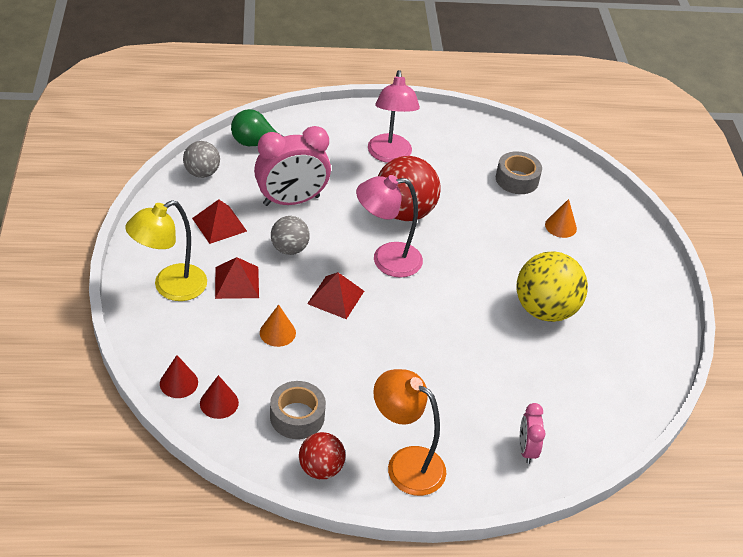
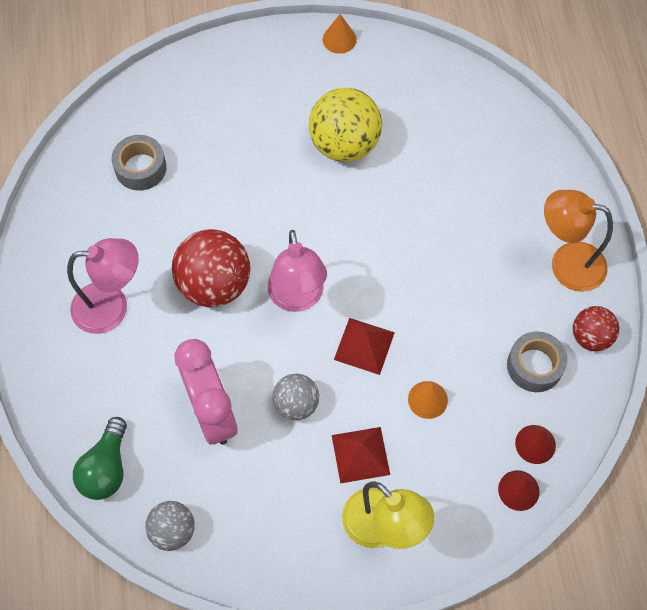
camera: 90 degrees left, 20 degrees up
(219, 224) = (267, 491): red pyramid -> none
(405, 464) = (566, 263): orange lamp -> orange lamp turned 75 degrees clockwise
(526, 449) = (525, 163): pink clock -> none
(560, 226) = (215, 126): orange cone -> orange cone (339, 39)

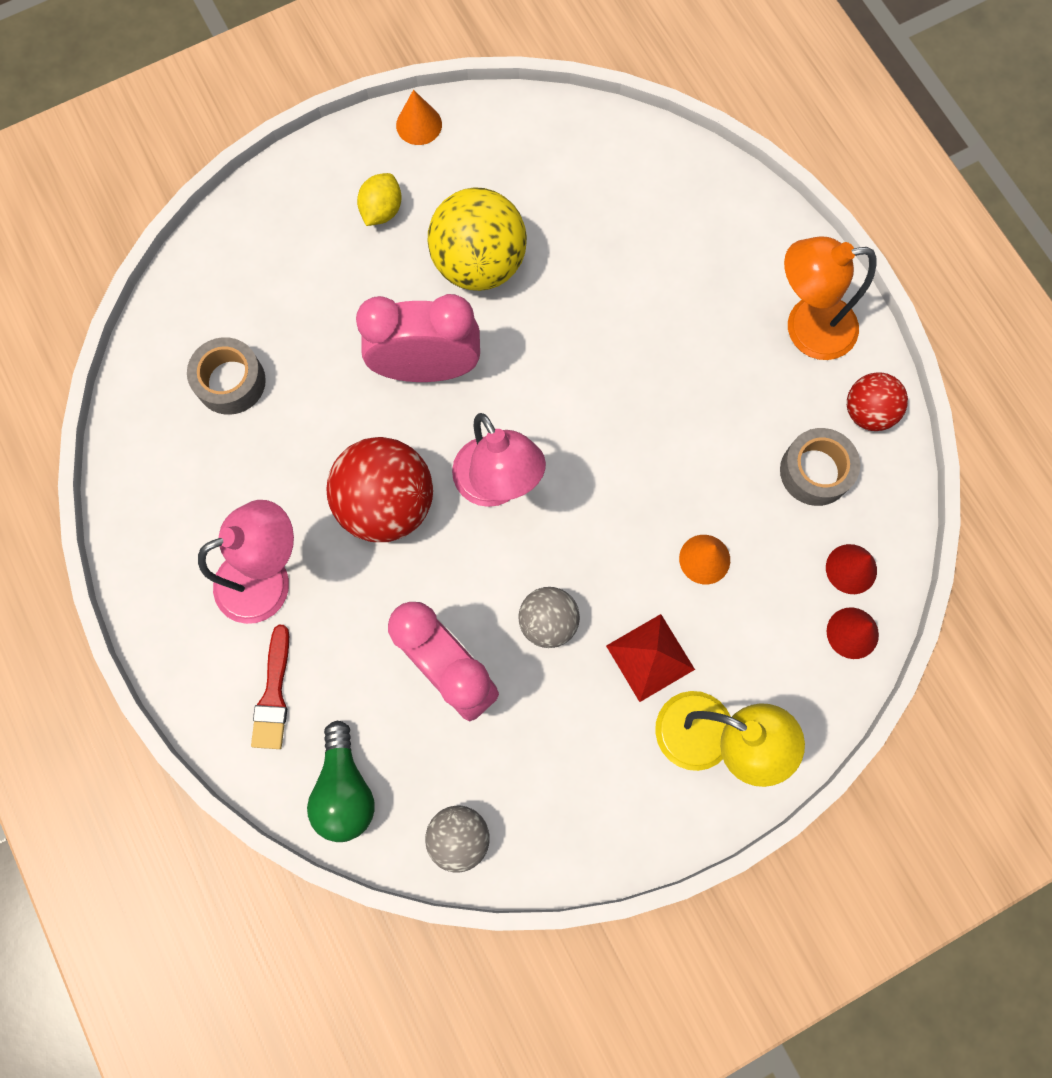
camera: 20 degrees left, 10 degrees up
(84, 386) = (273, 695): none -> red brush
(279, 203) = (427, 368): none -> pink clock
(290, 88) = (382, 211): none -> yellow lemon
(364, 346) = (603, 518): red pyramid -> none

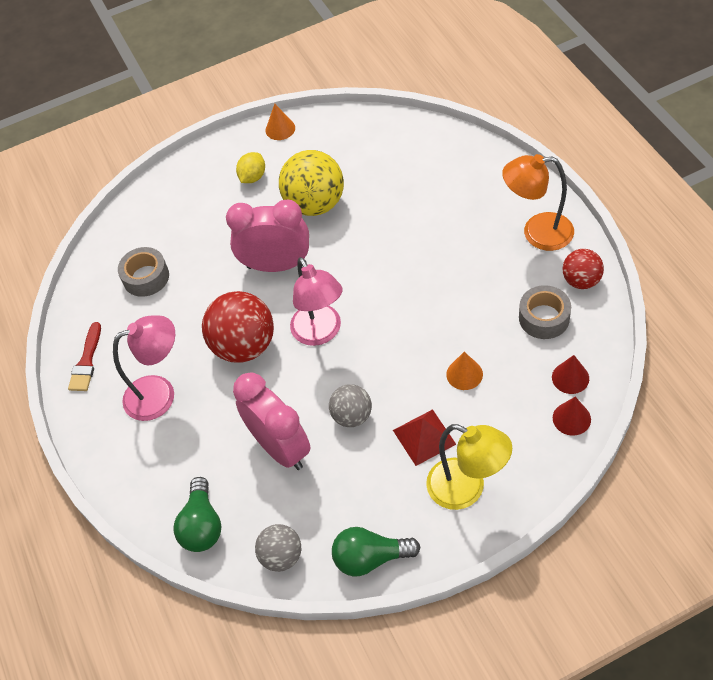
camera: 10 degrees right, 20 degrees down
(273, 695) = (157, 465): red brush -> red brush (86, 361)
(582, 841) = (370, 558): none -> green light bulb

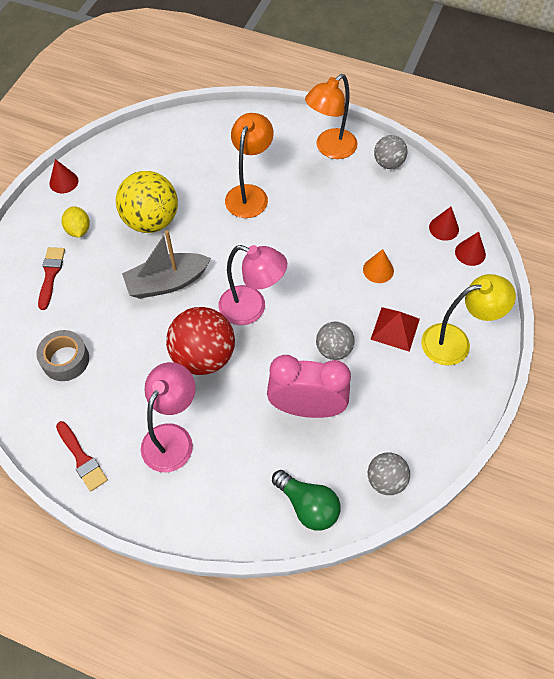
camera: 50 degrees left, 5 degrees up
(199, 201) = (51, 274): none -> red brush
(276, 265) = (167, 282): pink clock -> grey boat
(280, 129) = (64, 182): orange cone -> red cone
(370, 558) = (444, 433): green light bulb -> none
(420, 231) = (249, 194): none -> orange lamp
(544, 318) = (390, 201): grey tape -> none
(581, 281) = (388, 163): red ball -> grey ball

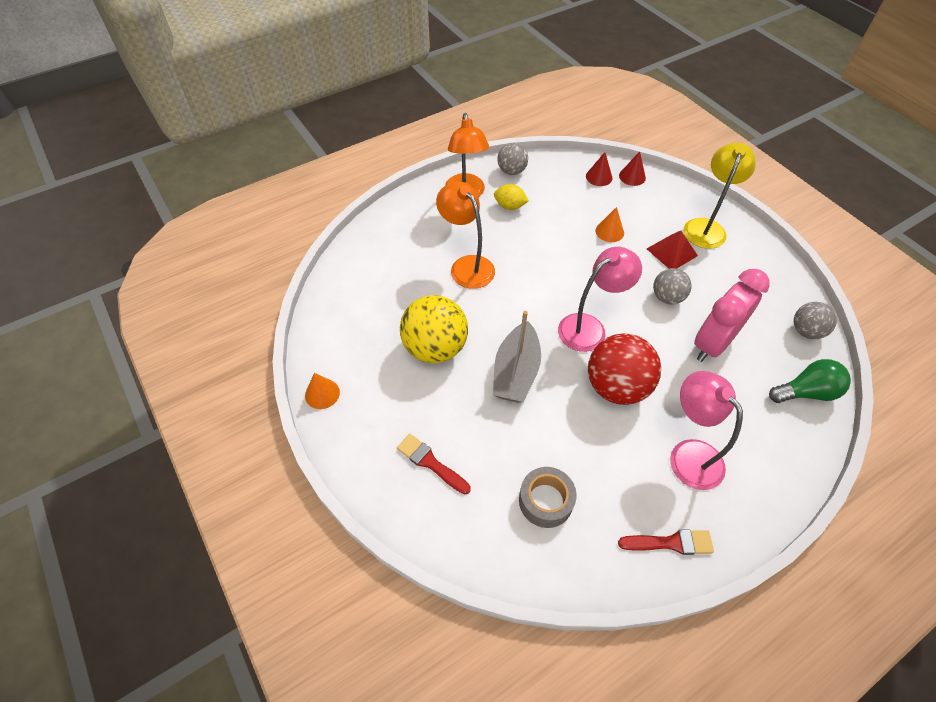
camera: 55 degrees left, 5 degrees down
(64, 182) = (322, 394): red cone -> orange cone
(78, 230) = (395, 411): yellow lemon -> yellow lemon (510, 206)

